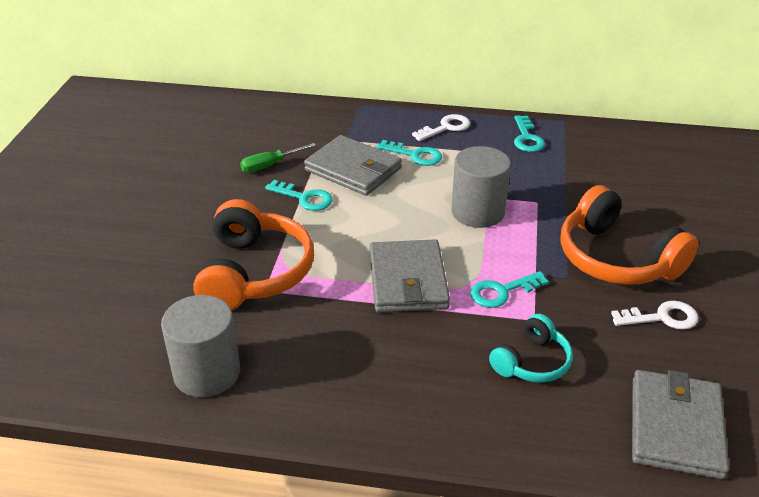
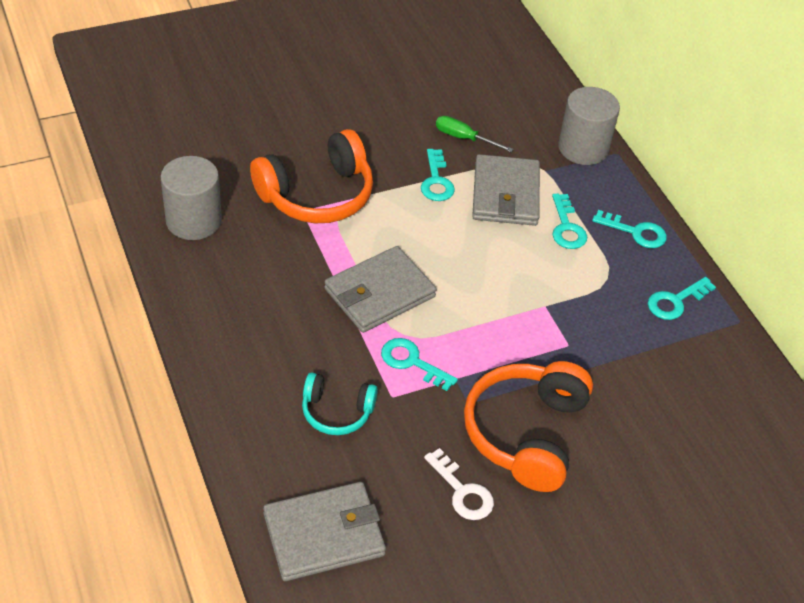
camera: 55 degrees right, 10 degrees up
(446, 128) = (635, 232): white key -> turquoise key
(478, 212) = (514, 306): grey cylinder -> grey cylinder (583, 148)

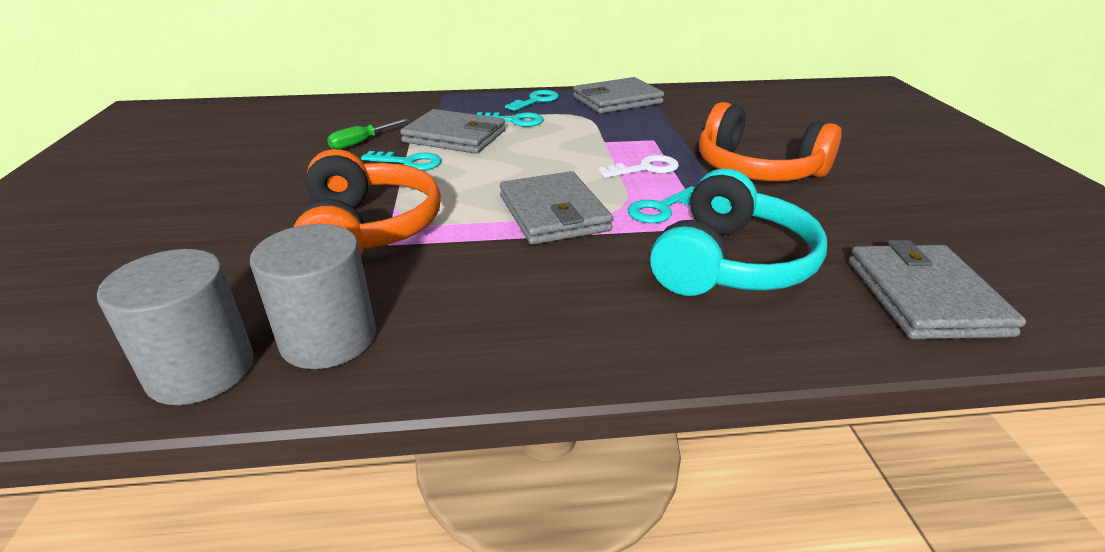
camera: 70 degrees left, 15 degrees down
(337, 412) = (731, 263): turquoise headphones -> turquoise headphones, size x1.80
(462, 491) = (834, 207): white key -> white key (645, 168)
(583, 148) = (425, 102): grey cylinder -> grey cylinder (201, 370)
(675, 301) = (617, 100): turquoise key -> grey wallet

